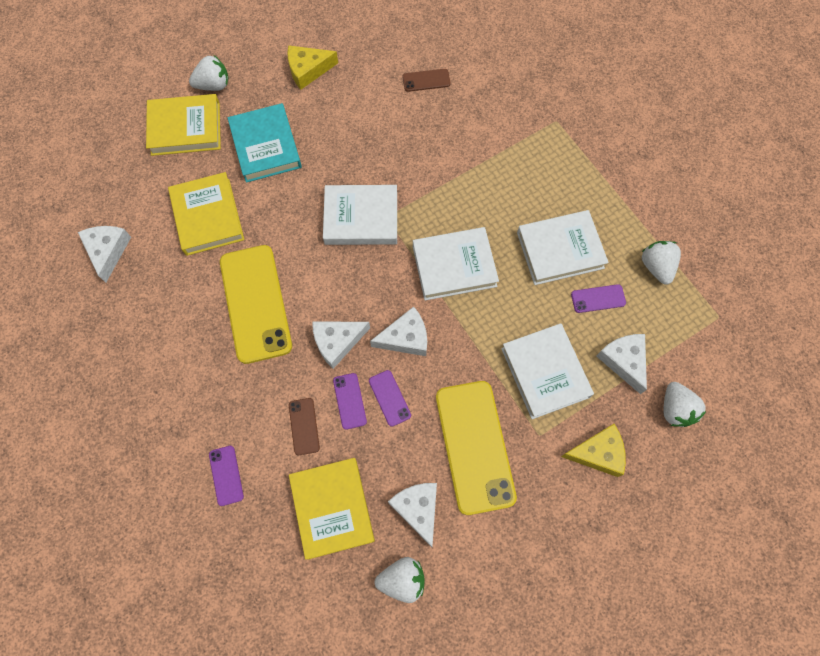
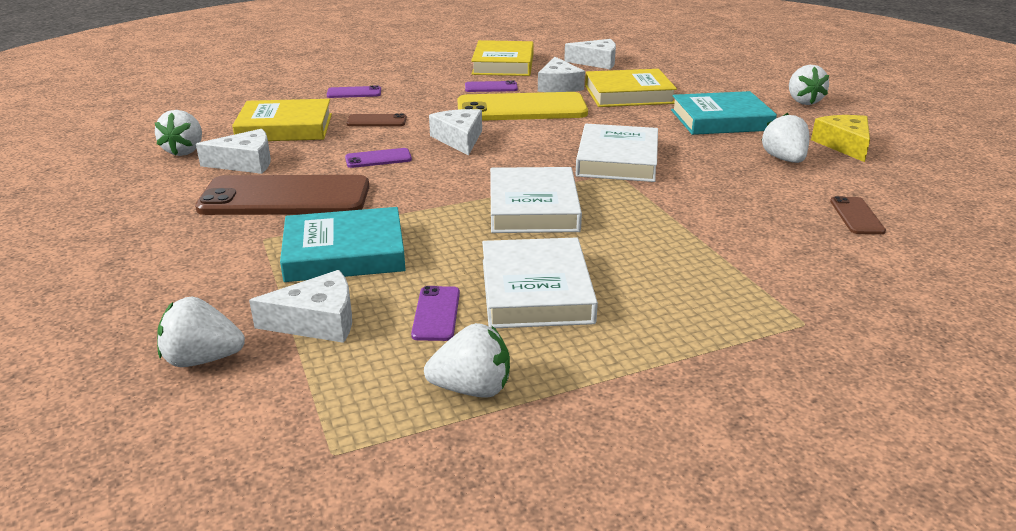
camera: 100 degrees right, 40 degrees down
(185, 128) = (740, 89): yellow book -> yellow book (503, 64)
(341, 110) = (784, 159): none -> white strawberry
(349, 401) = (388, 141): purple phone -> purple phone (491, 87)
(405, 338) = (446, 172): white cheese -> white cheese (558, 86)
(474, 446) = (285, 197): yellow phone -> brown phone
(545, 372) = (344, 253): white book -> turquoise book
(597, 453) = (202, 277): yellow cheese -> none

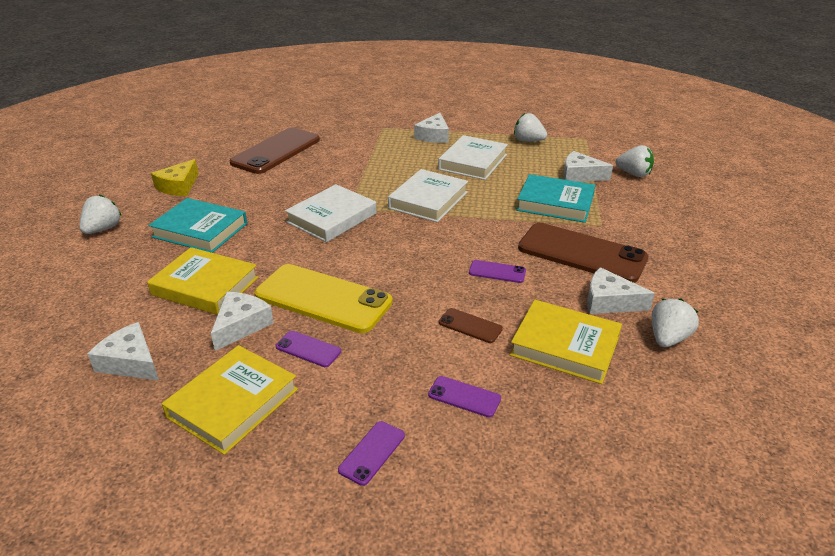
camera: 150 degrees left, 5 degrees up
(436, 313) = (525, 165): purple phone -> purple phone (372, 452)
(459, 139) = (417, 274): white cheese -> white cheese (433, 136)
(784, 159) = (235, 188): white strawberry -> none
(856, 216) = (276, 151): brown phone -> brown phone, size x2.29

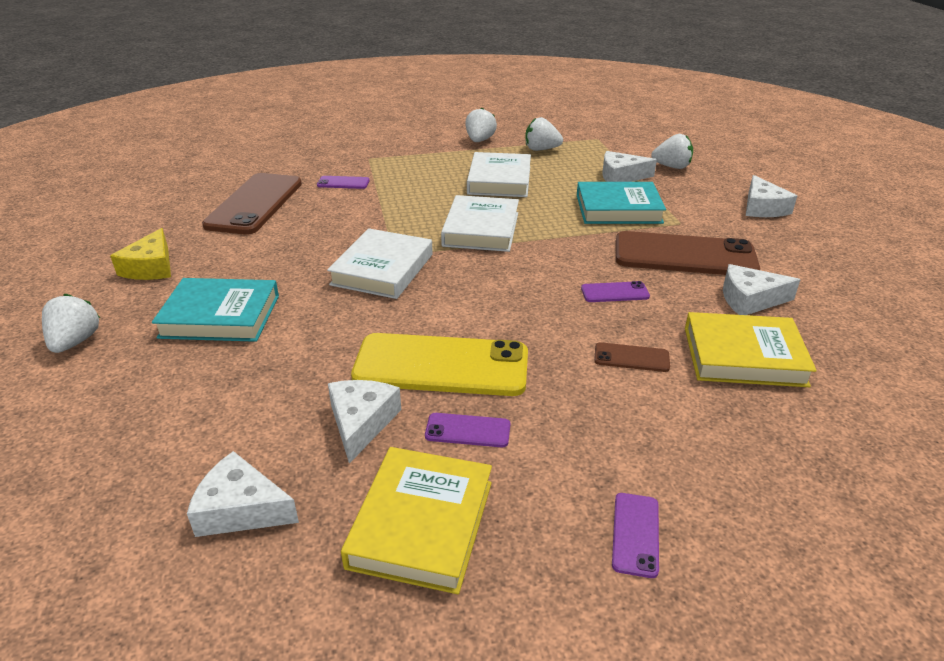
camera: 20 degrees left, 0 degrees up
(205, 286) = (277, 384): yellow book -> none
(433, 136) = (434, 159): white cheese -> white cheese (762, 208)
(464, 397) = (686, 439): purple phone -> purple phone (343, 183)
(668, 338) = (832, 324): white strawberry -> white strawberry (479, 140)

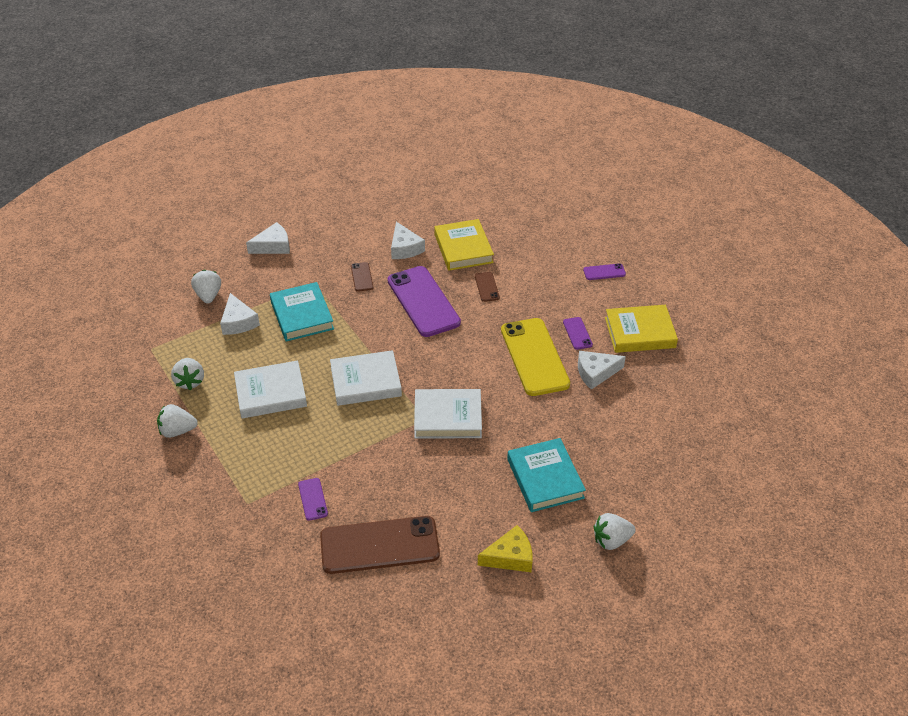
camera: 110 degrees left, 10 degrees up
(241, 509) = (671, 392): white cheese -> none
(615, 292) = (423, 301): purple phone -> purple phone, size x2.29
(684, 255) = (362, 277): brown phone -> brown phone, size x0.44

